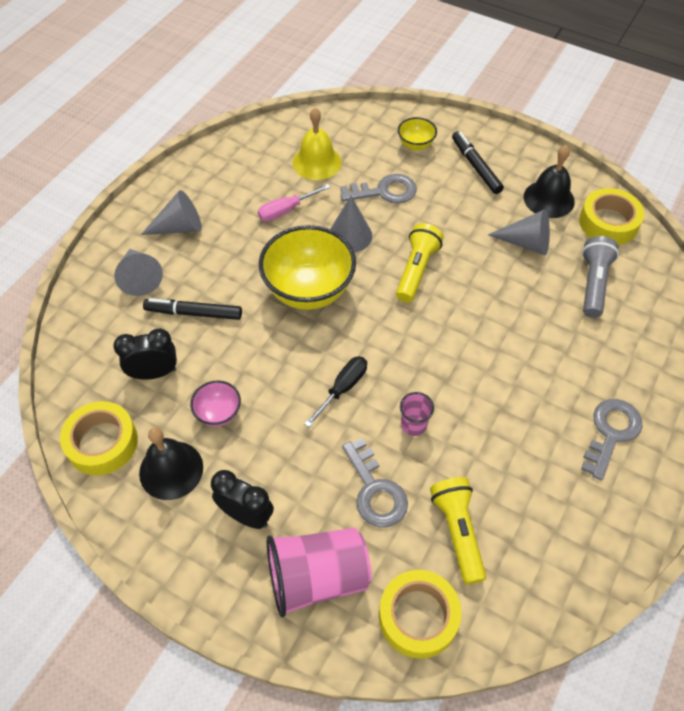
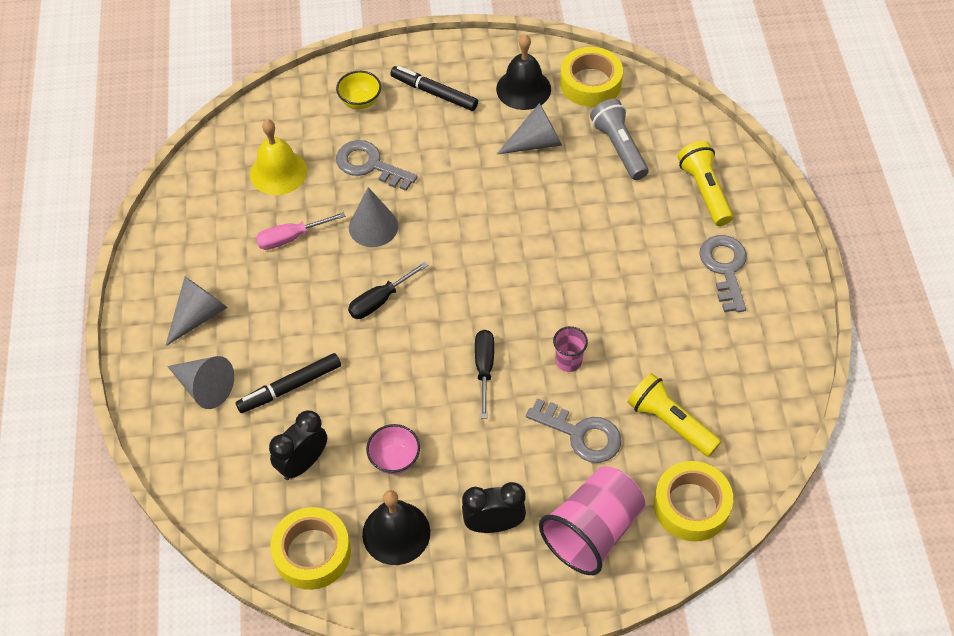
camera: 35 degrees left, 0 degrees up
(285, 210) = (290, 238): pink screwdriver -> pink screwdriver turned 45 degrees clockwise
(309, 290) = (379, 301): yellow bowl -> black screwdriver
(384, 191) = (369, 165): grey key -> grey key turned 105 degrees counterclockwise
(416, 270) = (460, 224): yellow flashlight -> yellow flashlight (704, 191)

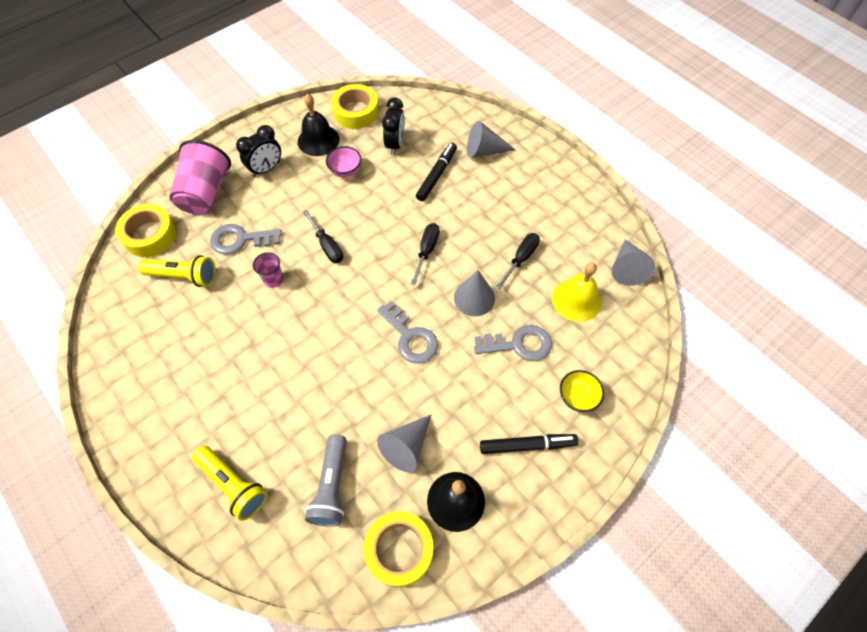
camera: 145 degrees right, 5 degrees up
(199, 315) = (527, 183): grey cone -> grey cone (626, 268)
(290, 238) = (521, 258): pink screwdriver -> black screwdriver
(619, 147) = (332, 486): grey flashlight -> grey flashlight turned 60 degrees clockwise
(725, 268) = (187, 416): grey key -> grey key (410, 337)

